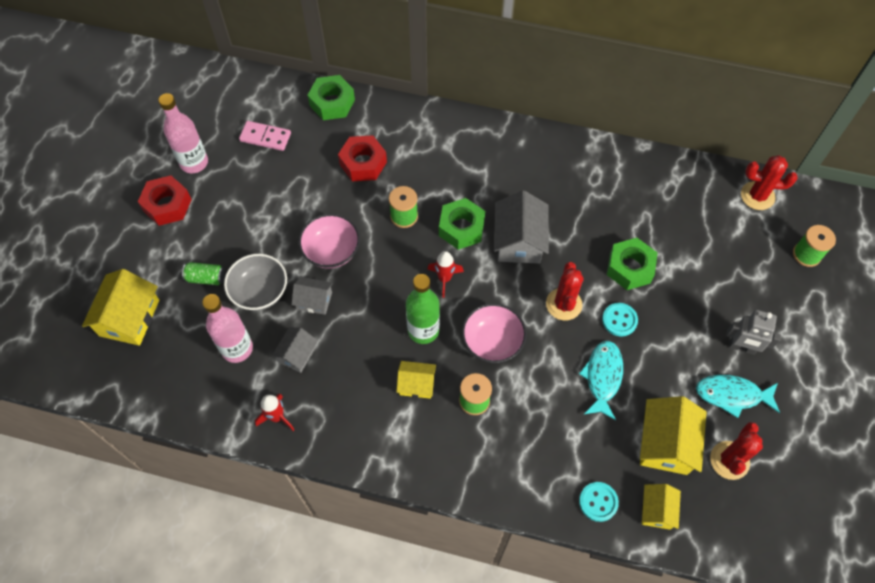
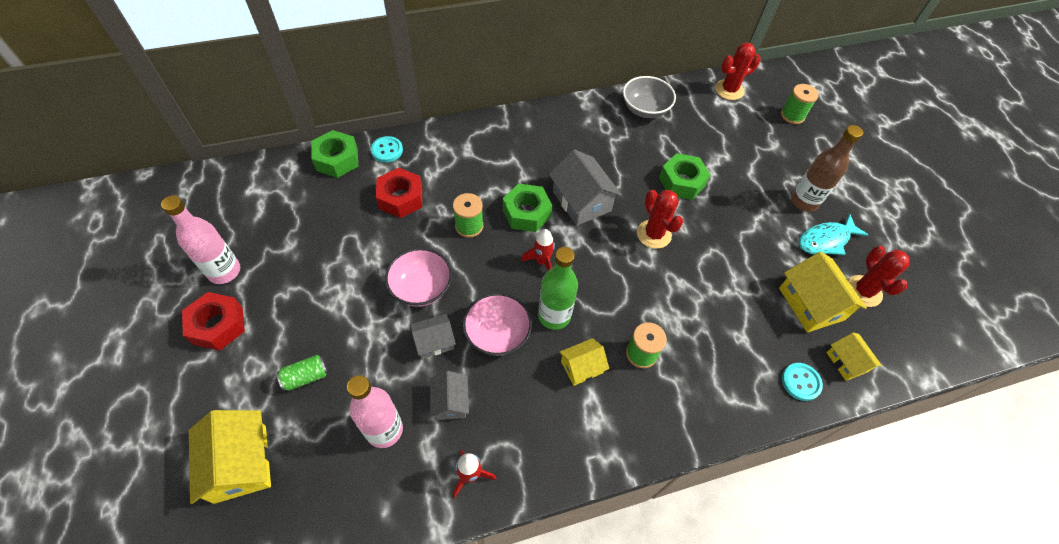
camera: 35 degrees left, 5 degrees down
(260, 291) = (373, 361): grey bowl -> grey bowl (645, 109)
(265, 137) = (288, 216): pink domino -> none
(492, 342) = (620, 295): pink bowl -> pink bowl (497, 334)
(603, 377) = (726, 277): turquoise fish -> none
(619, 320) = (704, 225): turquoise button -> turquoise button (387, 150)
(741, 347) = (804, 202): grey robot -> brown bottle

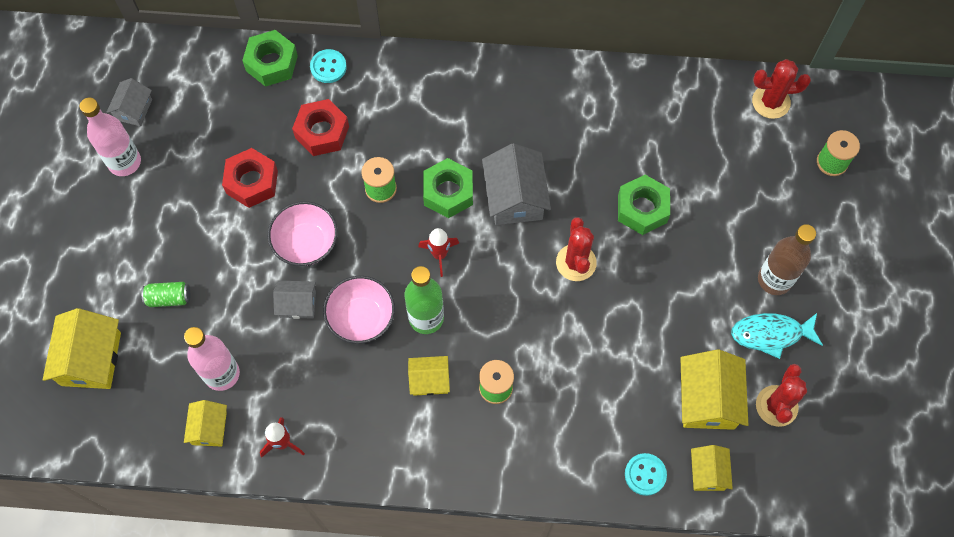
camera: 25 degrees right, 10 degrees up
(218, 325) = (105, 219): red nut -> red nut (252, 182)
(390, 488) = (209, 428): none -> yellow house
(450, 402) = (290, 369): grey house -> grey house (134, 109)
(645, 109) = (648, 99): grey bowl -> none

